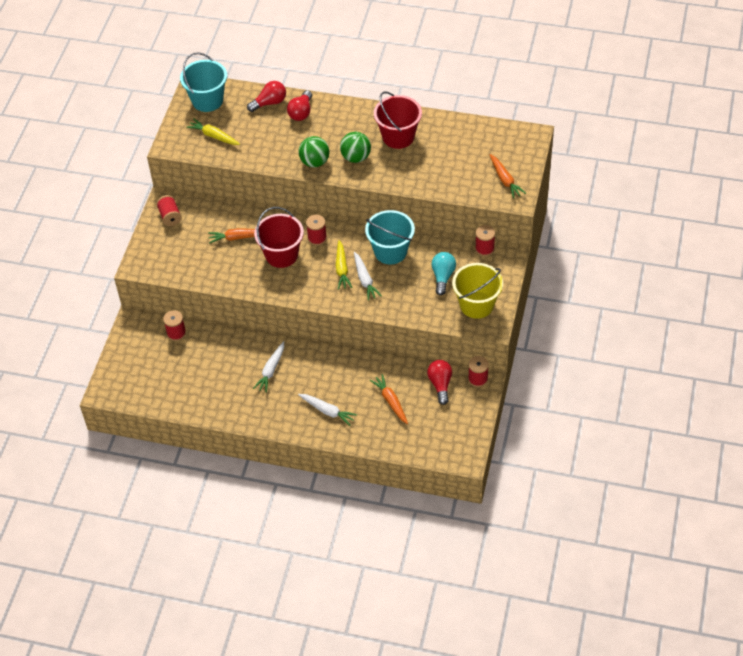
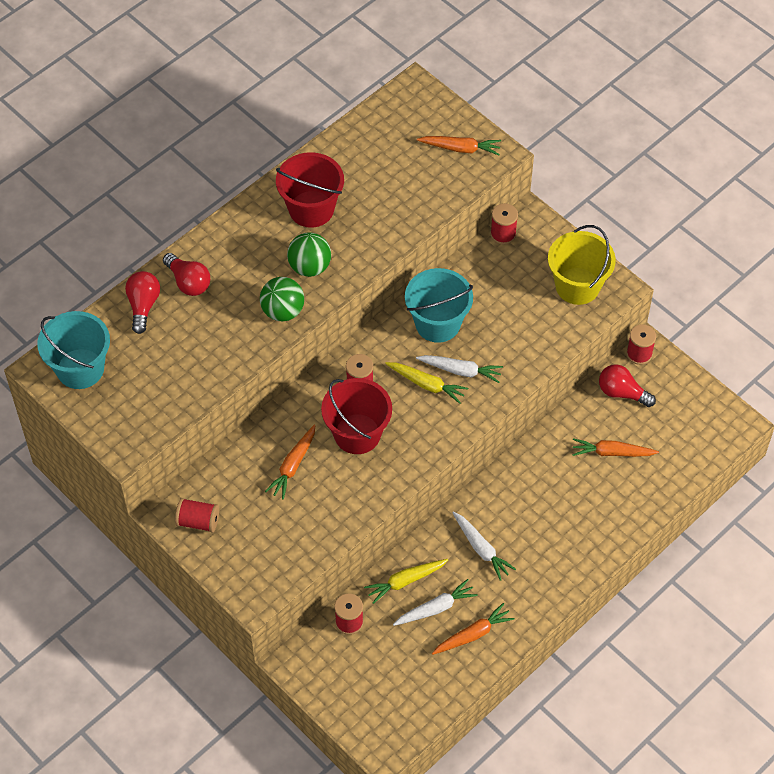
camera: 60 degrees left, 5 degrees up
(209, 396) = (473, 634): none -> orange carrot
(213, 136) = (149, 393): yellow carrot -> yellow carrot (405, 581)
(327, 411) = (582, 522): white carrot -> white carrot (436, 608)
(443, 277) = (513, 294): turquoise light bulb -> none

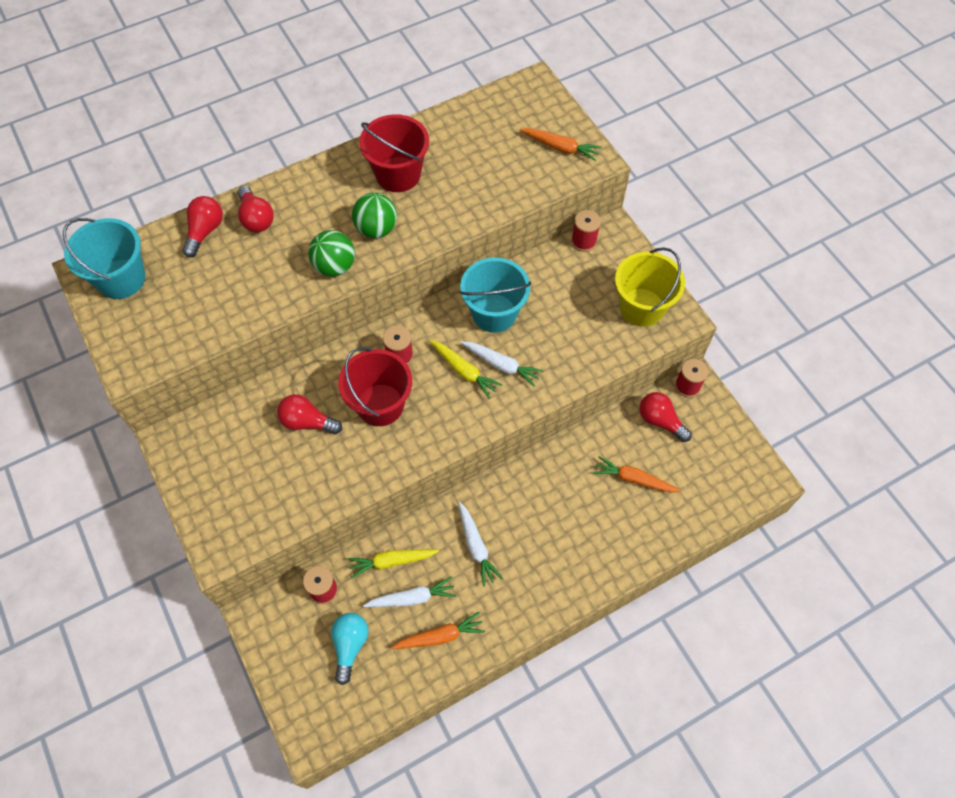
camera: 15 degrees right, 5 degrees up
(198, 521) = (196, 456): red spool -> none
(293, 465) = (307, 422): orange carrot -> red light bulb
(391, 663) = (350, 645): none -> turquoise light bulb

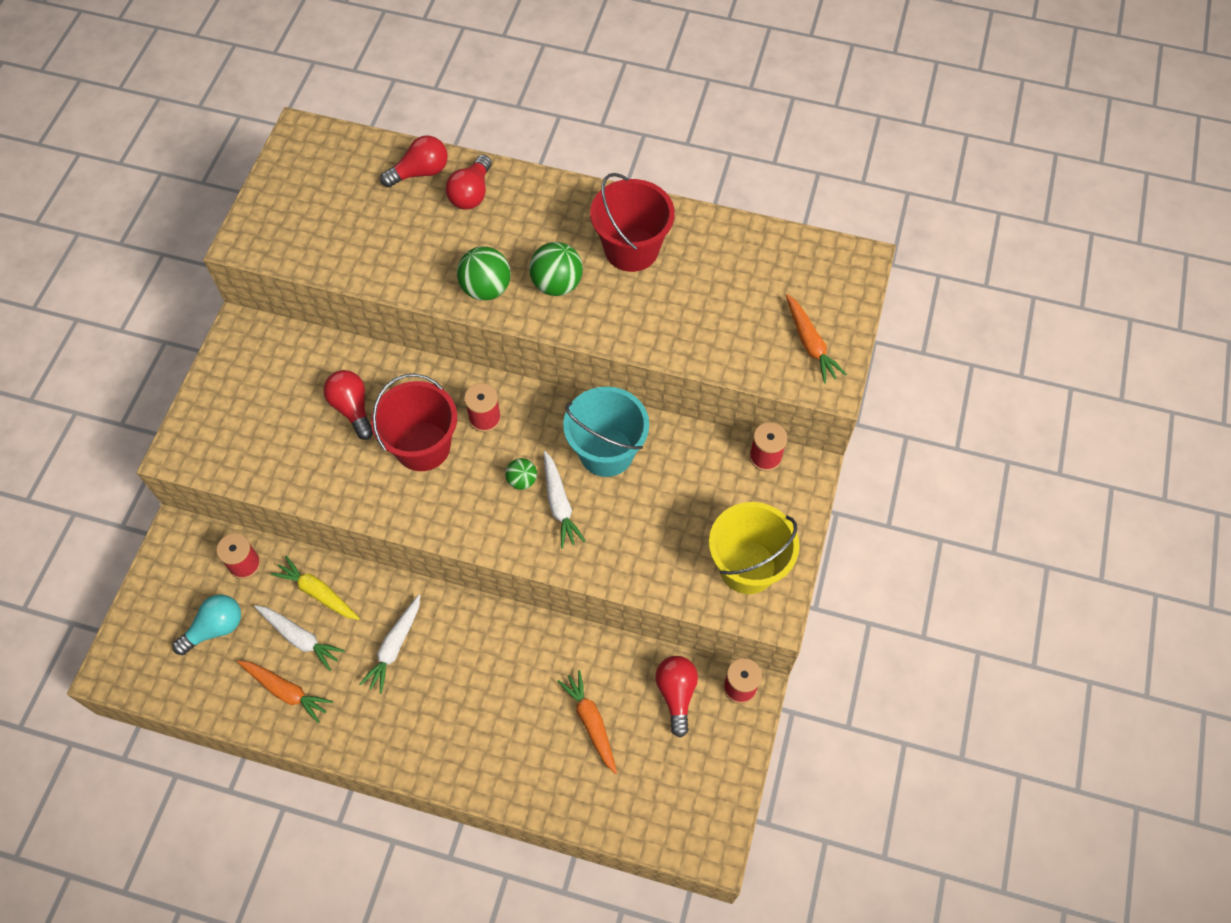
camera: 45 degrees right, 0 degrees up
(121, 279) = (317, 161): turquoise bucket -> none
(464, 371) = (522, 480): yellow carrot -> green ball

